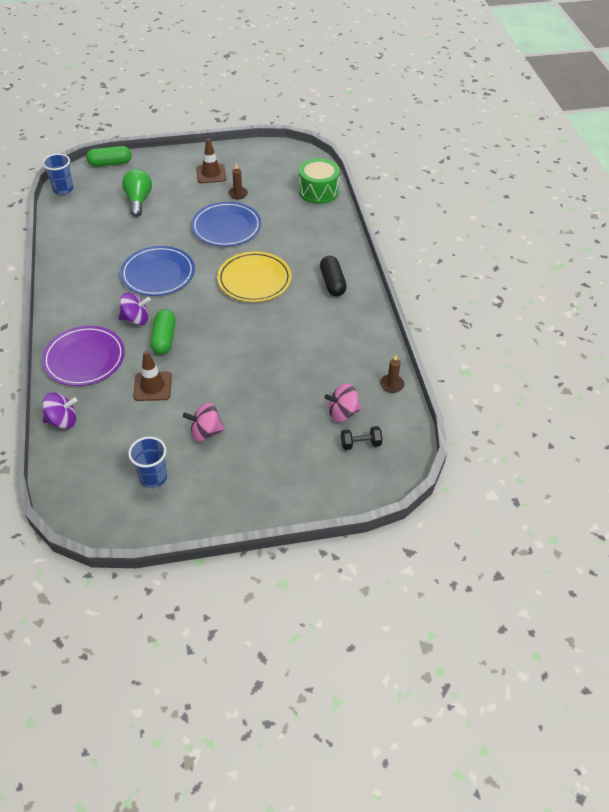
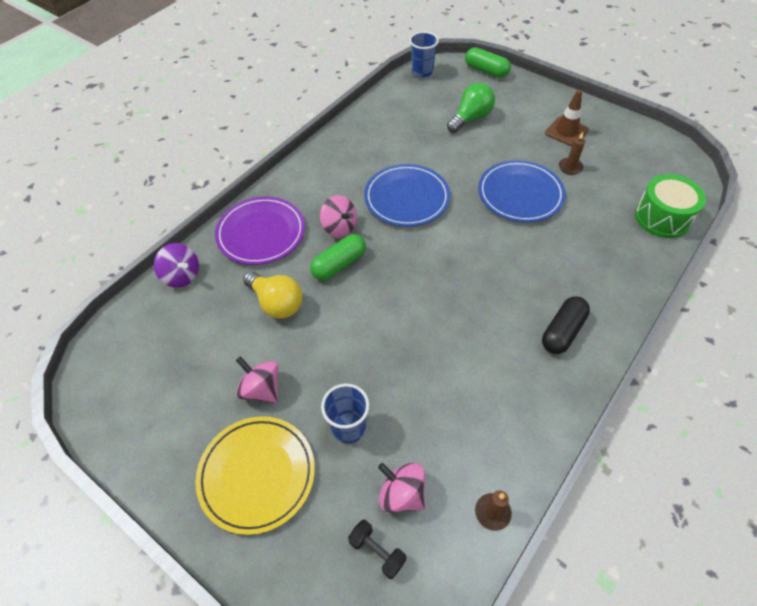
camera: 50 degrees right, 5 degrees up
(136, 319) = (339, 227): purple spinning top -> pink spinning top
(152, 386) = (277, 303): brown traffic cone -> yellow light bulb
(153, 477) = (173, 393): blue cup -> blue cup (348, 428)
(254, 280) = (485, 267): yellow plate -> yellow plate (257, 475)

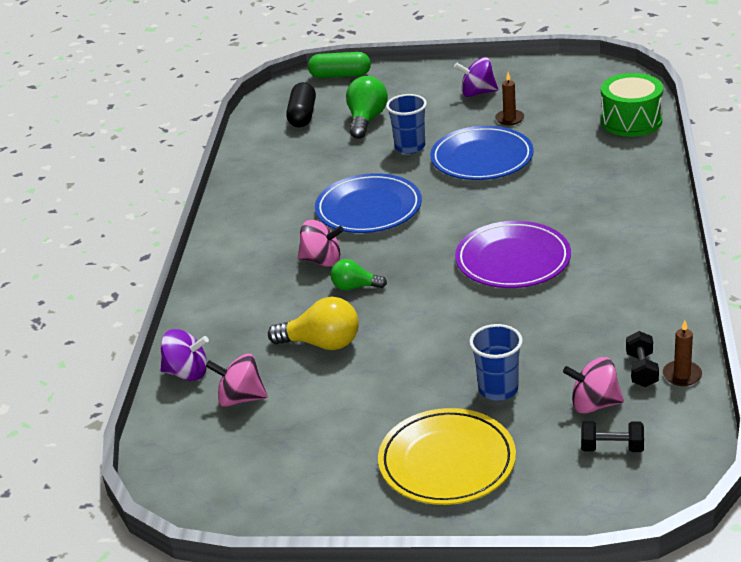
camera: 30 degrees left, 20 degrees down
(261, 233) = (238, 302): purple plate -> purple plate (513, 260)
(261, 389) = (381, 408): pink spinning top -> pink spinning top (240, 398)
(339, 264) = (355, 287): green capsule -> green light bulb
(422, 72) = (268, 102): blue cup -> blue cup (410, 147)
(466, 483) = (641, 370): none -> black dumbbell
(562, 331) = (622, 236): black capsule -> black capsule (302, 115)
(566, 131) = (477, 93): brown traffic cone -> purple spinning top

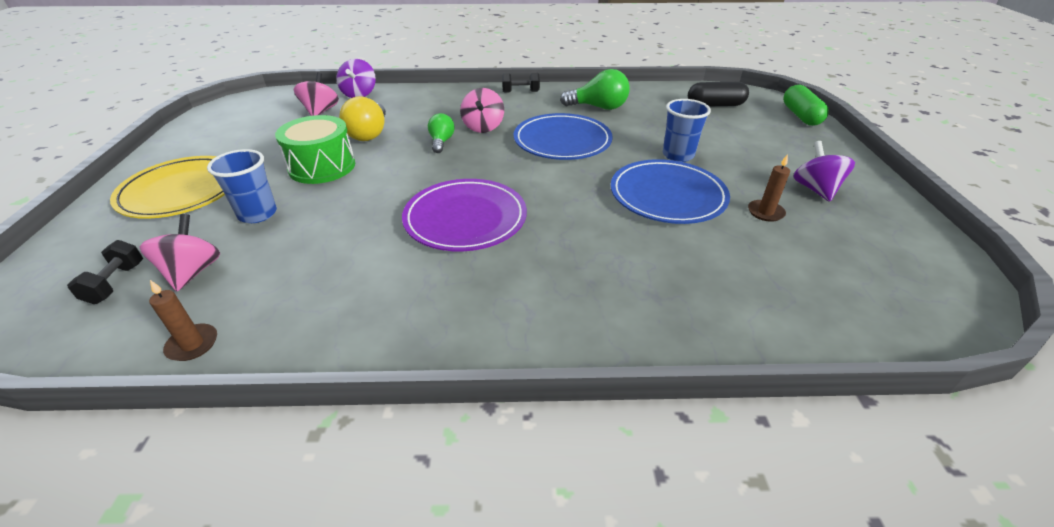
camera: 80 degrees right, 5 degrees up
(366, 120) = (720, 132): green light bulb -> green light bulb (598, 107)
(631, 121) = (815, 319): green drum -> green drum (322, 166)
(641, 370) = (225, 309): black dumbbell -> black dumbbell (520, 92)

